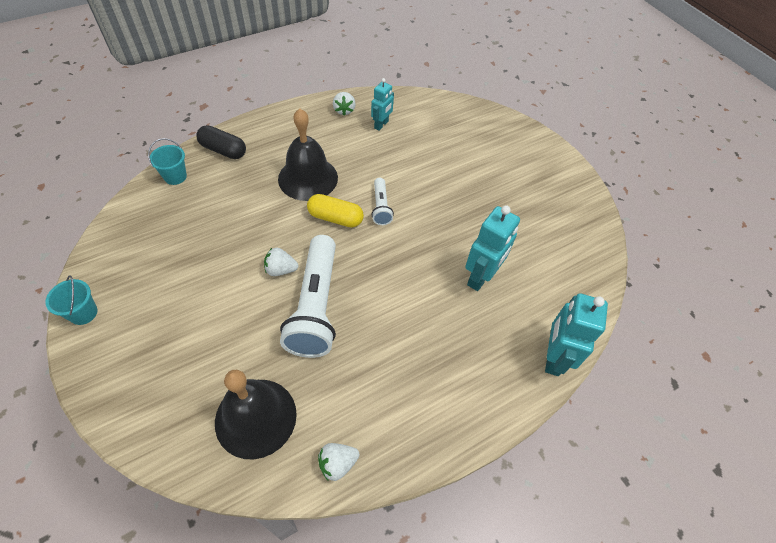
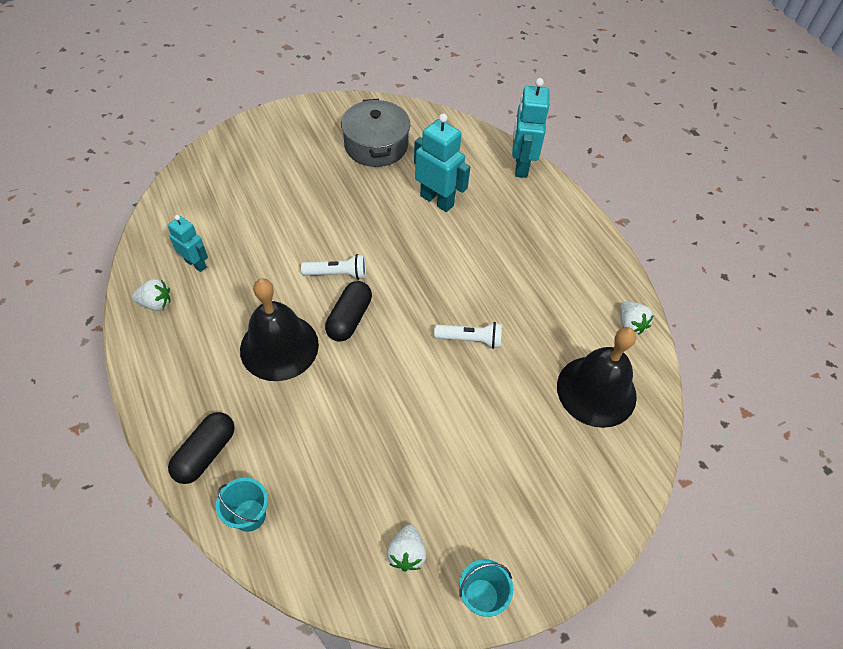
camera: 85 degrees left, 0 degrees up
(281, 270) = (422, 373): white strawberry -> white strawberry (406, 553)
(315, 306) = (470, 339): white flashlight -> white flashlight, size x0.49
(335, 218) = (349, 318): yellow capsule -> black capsule
(542, 225) = (376, 145): none -> grey pot
(553, 357) = (521, 166): turquoise robot -> turquoise robot turned 75 degrees clockwise

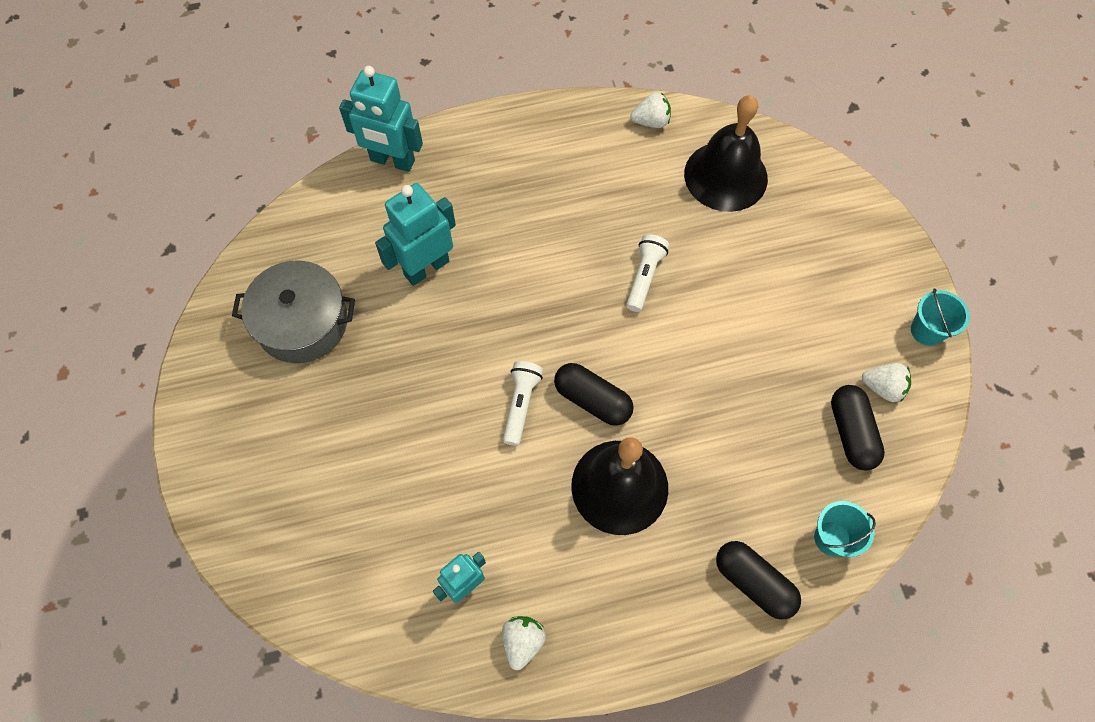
camera: 75 degrees left, 10 degrees up
(354, 525) = (851, 433): none -> black capsule

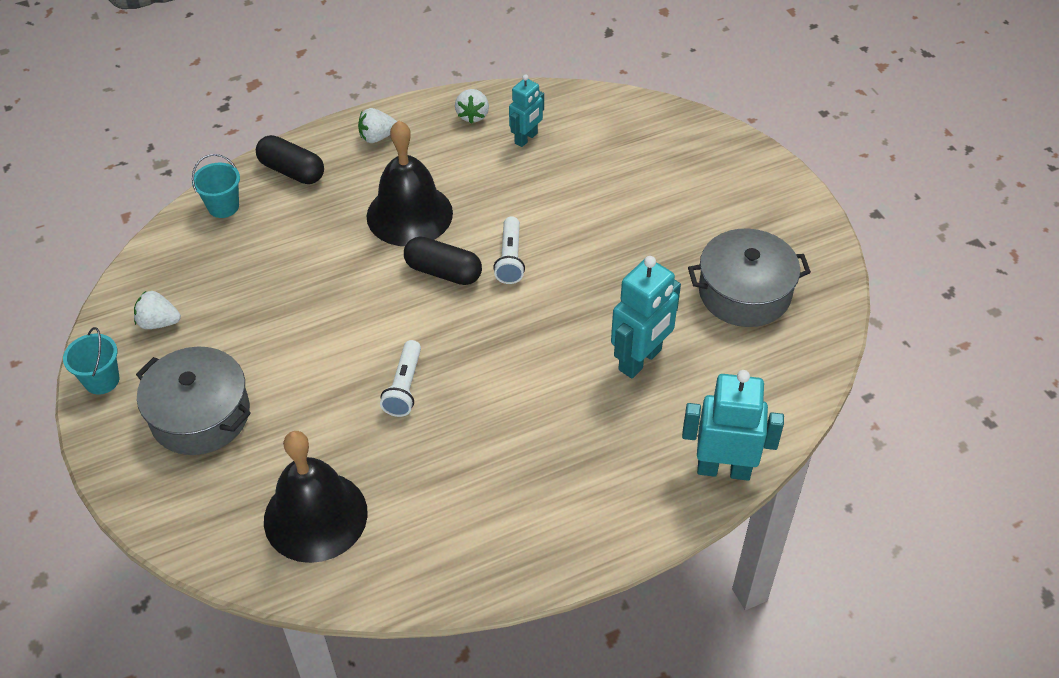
camera: 170 degrees right, 15 degrees down
(651, 121) = (414, 575): white strawberry -> white strawberry (377, 137)
(829, 280) = (200, 415): none -> grey pot
(851, 433) = (195, 282): black capsule -> none

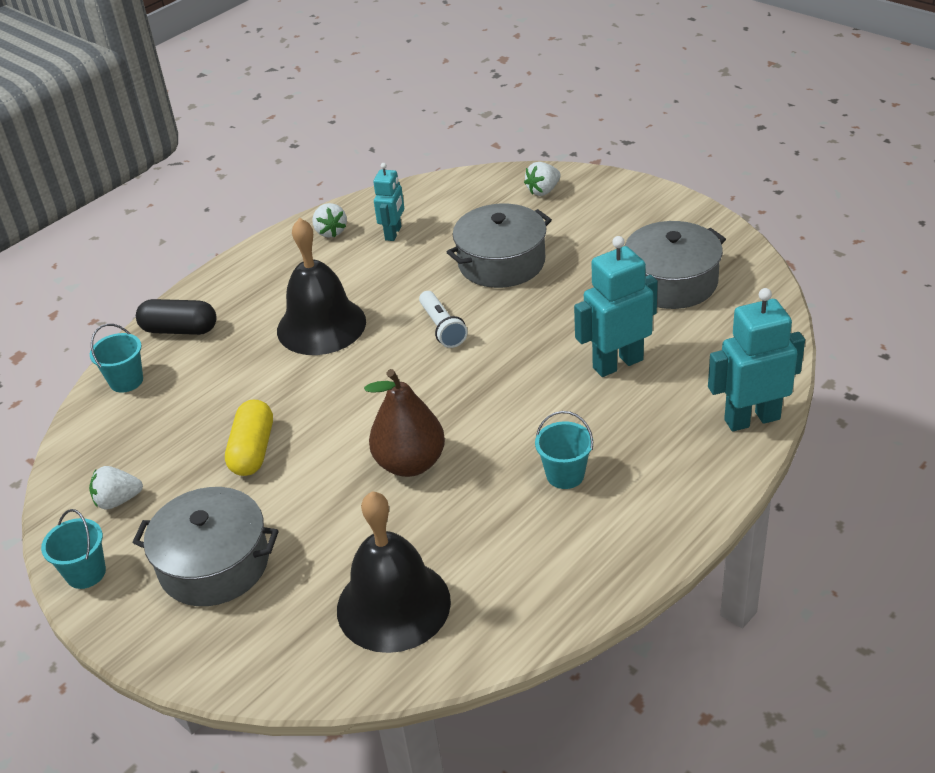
camera: 20 degrees left, 10 degrees down
(286, 319) = (253, 450): none -> yellow capsule
(377, 137) = (249, 276): white strawberry -> white strawberry (543, 191)
(404, 387) = (410, 463): white flashlight -> brown pear
(443, 272) = (385, 359): black capsule -> none
(525, 454) = (565, 475): none -> turquoise bucket
(603, 209) = (501, 262): none -> grey pot
(640, 360) = (617, 363): turquoise robot -> turquoise robot turned 135 degrees counterclockwise

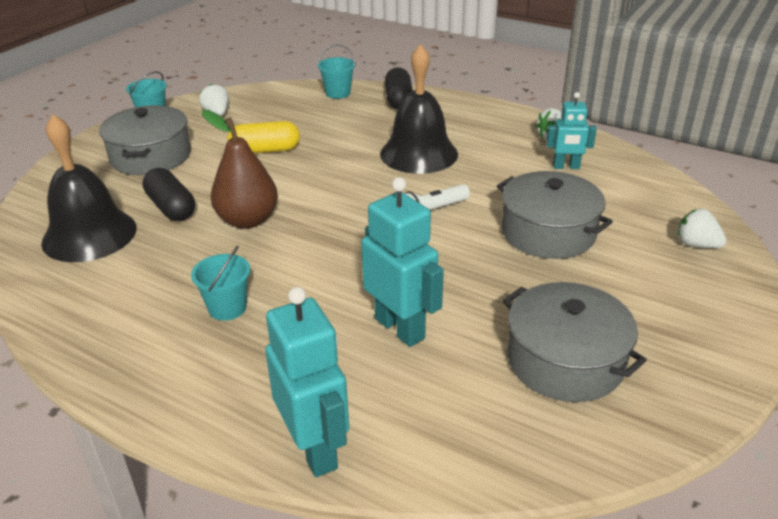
camera: 75 degrees right, 5 degrees down
(358, 532) = (171, 207): none -> black capsule

